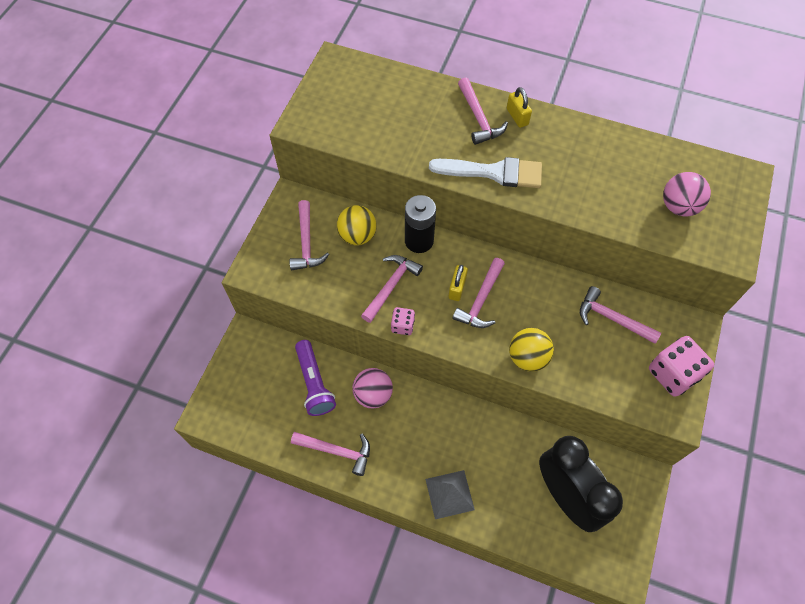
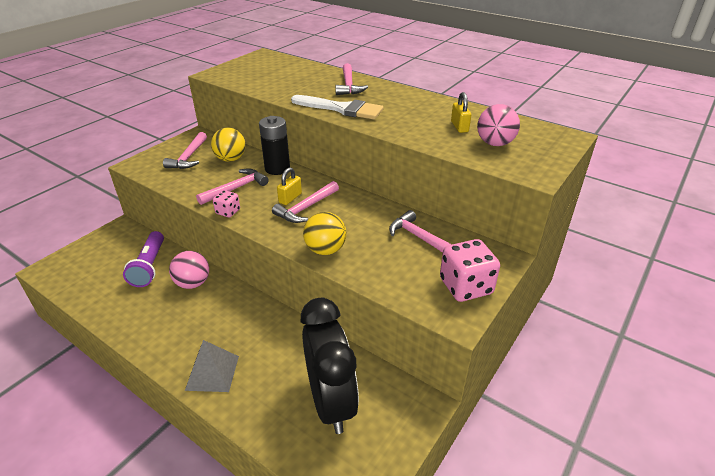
camera: 15 degrees right, 25 degrees down
(337, 451) = (133, 316): pink hammer -> none
(517, 117) = (379, 88): yellow padlock -> yellow padlock (459, 127)

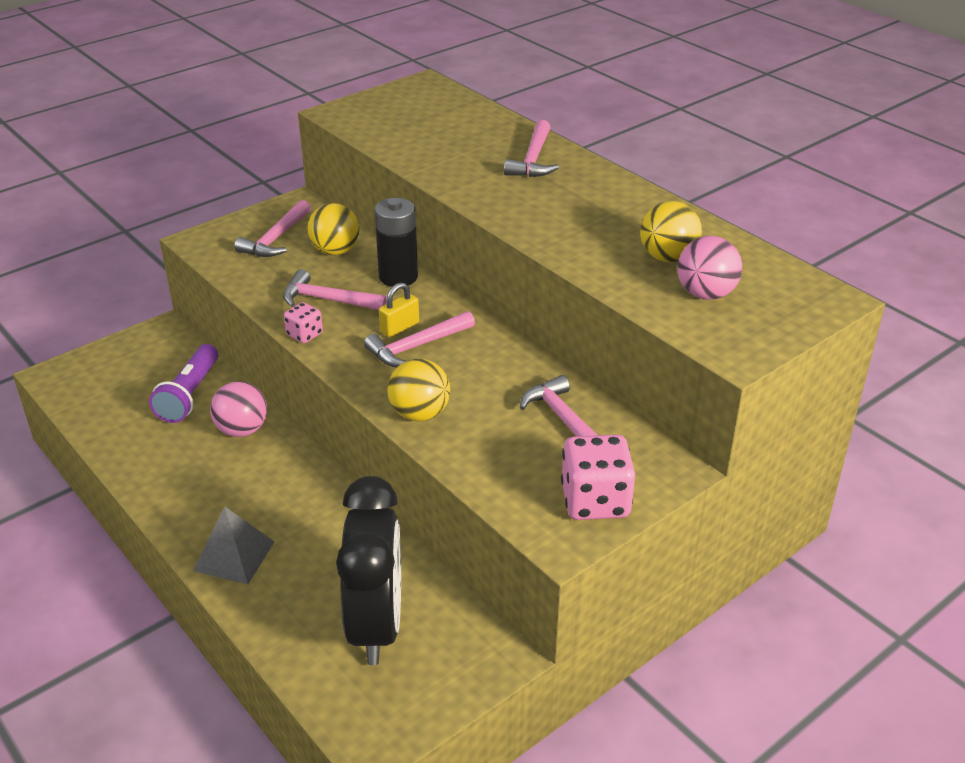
camera: 15 degrees right, 0 degrees up
(236, 188) = (328, 300): pink hammer -> pink hammer turned 135 degrees counterclockwise
(342, 109) = (503, 201): white brush -> none
(459, 127) = (667, 257): yellow padlock -> yellow ball

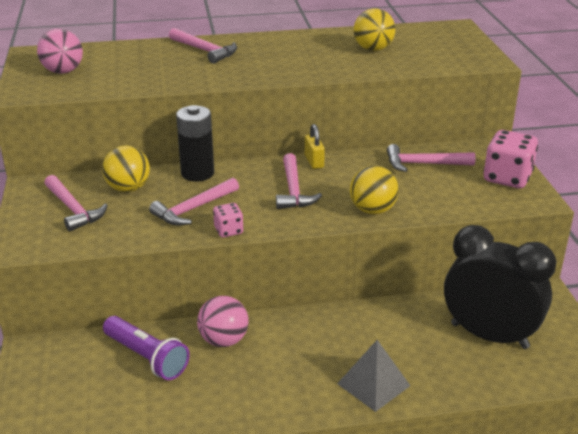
camera: 60 degrees left, 5 degrees down
(399, 327) = (263, 190): yellow padlock -> yellow padlock (314, 161)
(705, 294) = (422, 51): pink ball -> pink ball (63, 71)

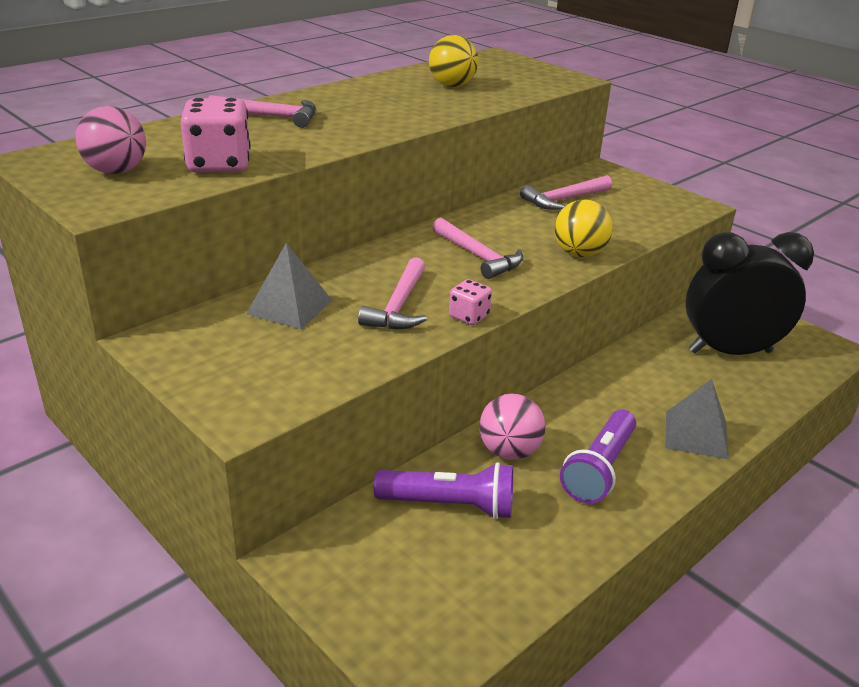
camera: 35 degrees left, 0 degrees up
(73, 209) = (251, 351): pink hammer -> none
(128, 188) = (290, 307): yellow ball -> grey pyramid
(197, 173) = (350, 268): black battery -> none
(270, 377) = (599, 469): none -> purple flashlight
(314, 161) = (459, 223): yellow padlock -> none
(507, 178) = (649, 193): pink dice -> pink dice (219, 165)

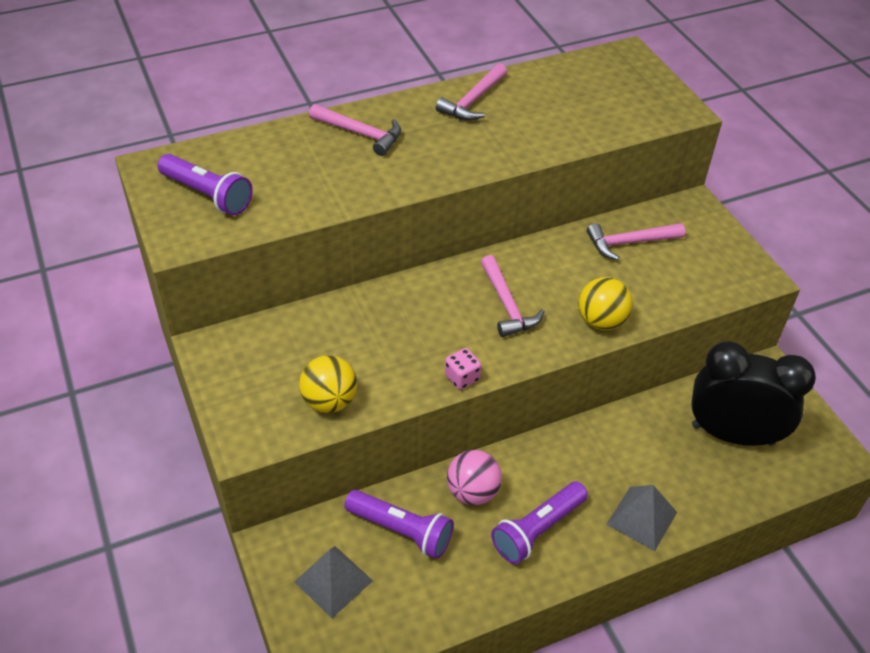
camera: 20 degrees right, 15 degrees up
(116, 171) = (207, 195): pink ball -> purple flashlight
(219, 165) = (289, 200): pink dice -> none
(290, 307) = (323, 332): grey pyramid -> grey pyramid (333, 581)
(399, 306) = (410, 352): pink hammer -> pink hammer (473, 101)
(452, 86) = (551, 106): yellow ball -> yellow ball (329, 401)

